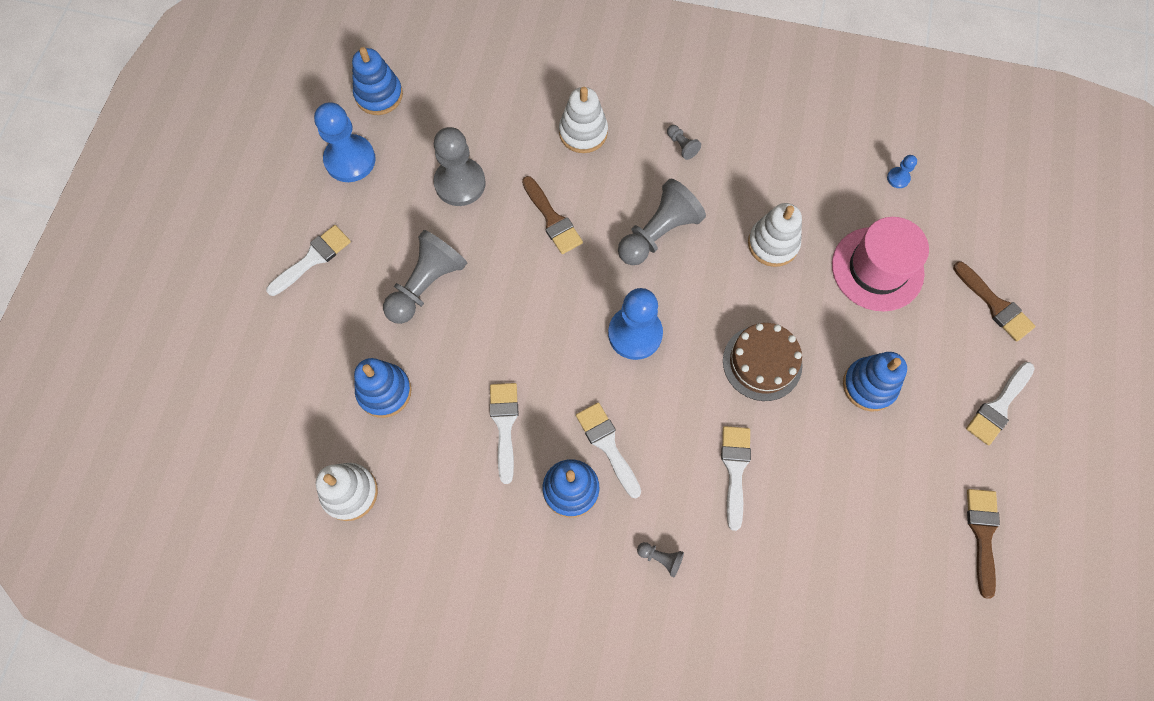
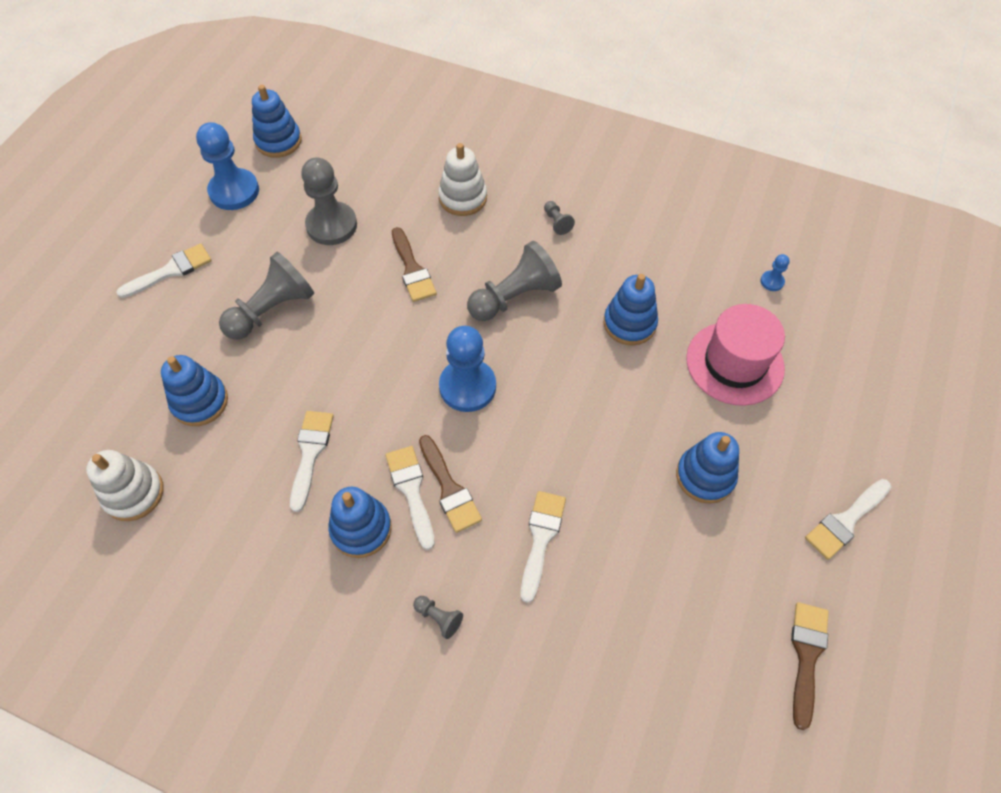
camera: 10 degrees right, 10 degrees down
(762, 362) = (594, 435): brown cake -> none
(773, 244) = (629, 323): white stacking toy -> blue stacking toy
(995, 305) = (857, 417): brown brush -> brown brush (449, 489)

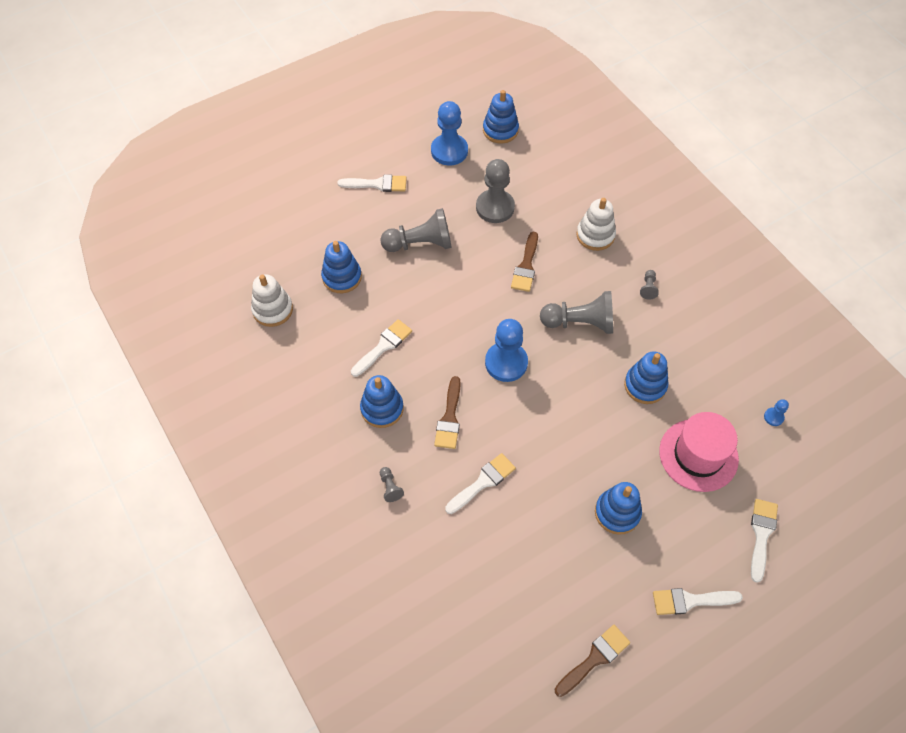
camera: 35 degrees right, 0 degrees up
(411, 490) = (426, 405): white brush -> white brush (761, 534)

